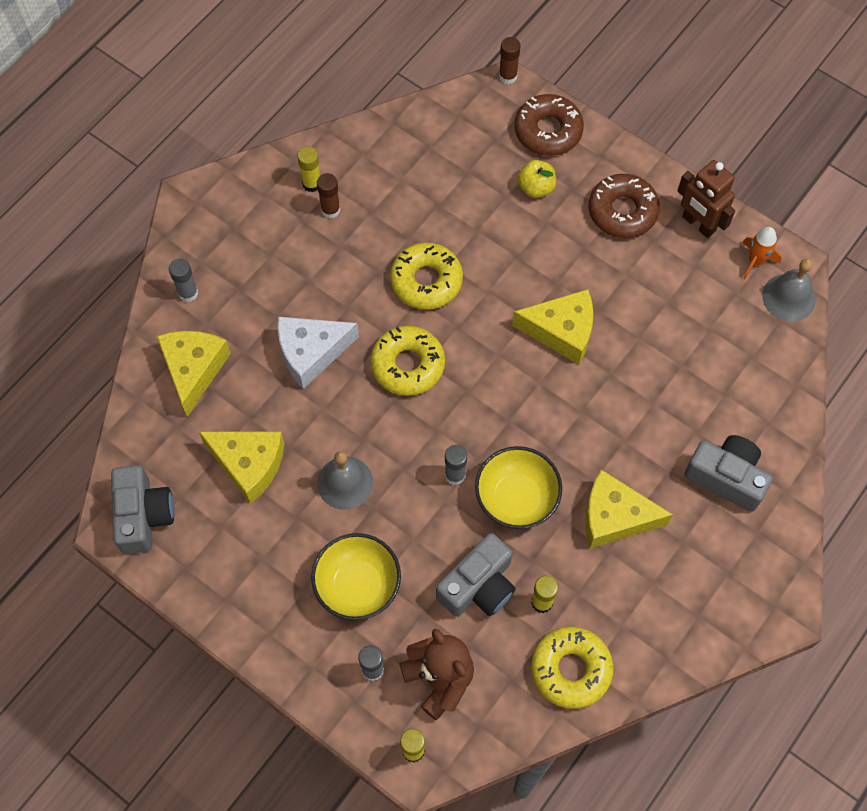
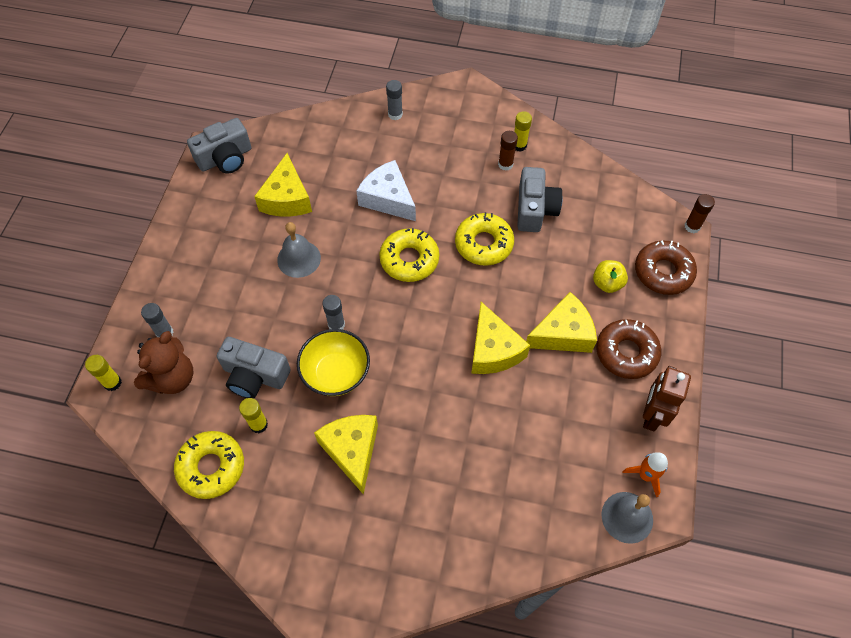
camera: 65 degrees right, 5 degrees down
(193, 370) = (341, 140): yellow cheese -> yellow cheese (563, 333)
(358, 585) = (224, 298): yellow bowl -> none
(726, 477) = (427, 527): grey camera -> grey camera (535, 209)

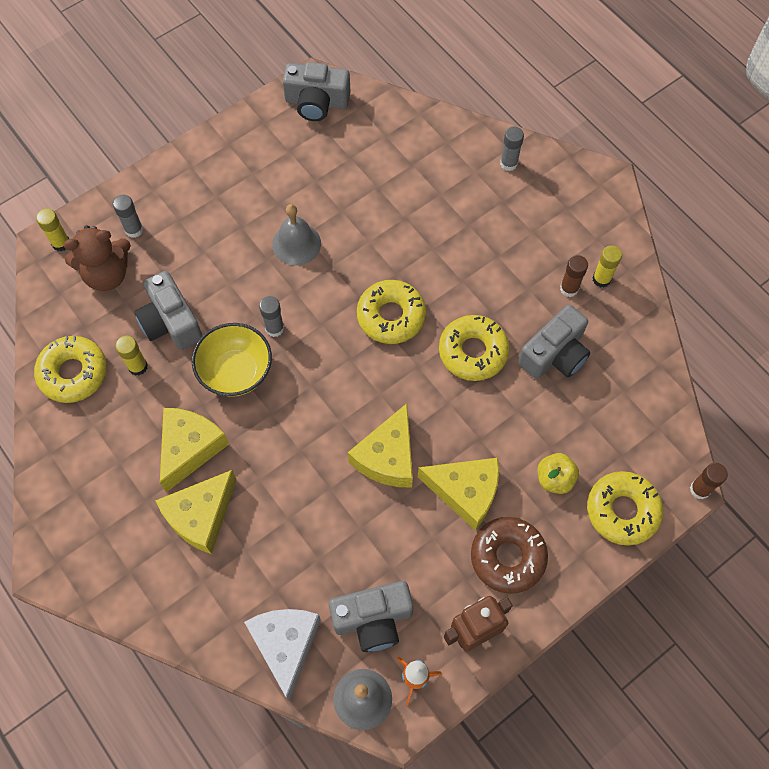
camera: 40 degrees right, 5 degrees up
(287, 198) = (336, 179): yellow cheese -> yellow cheese (201, 516)
(388, 199) = (425, 243): white cheese -> white cheese (285, 645)
(584, 460) = (373, 619): none -> grey camera
(663, 272) = (622, 511): brown donut -> yellow donut

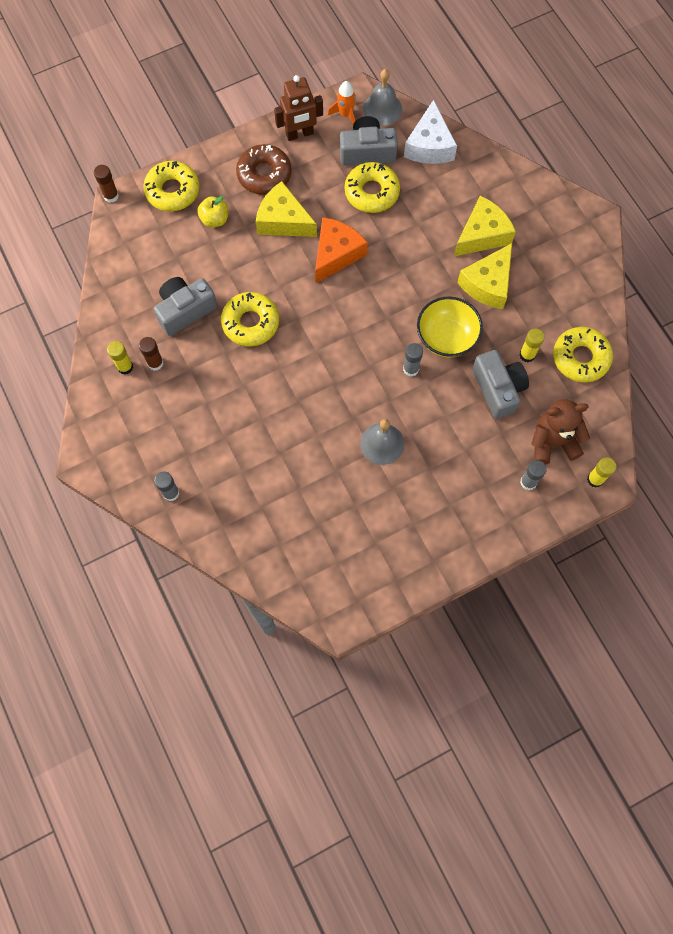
camera: 170 degrees left, 5 degrees up
(317, 102) = (341, 595): grey camera -> none
(387, 457) = (336, 254): yellow cheese -> orange cheese
(391, 316) = (311, 363): yellow donut -> yellow donut (372, 192)

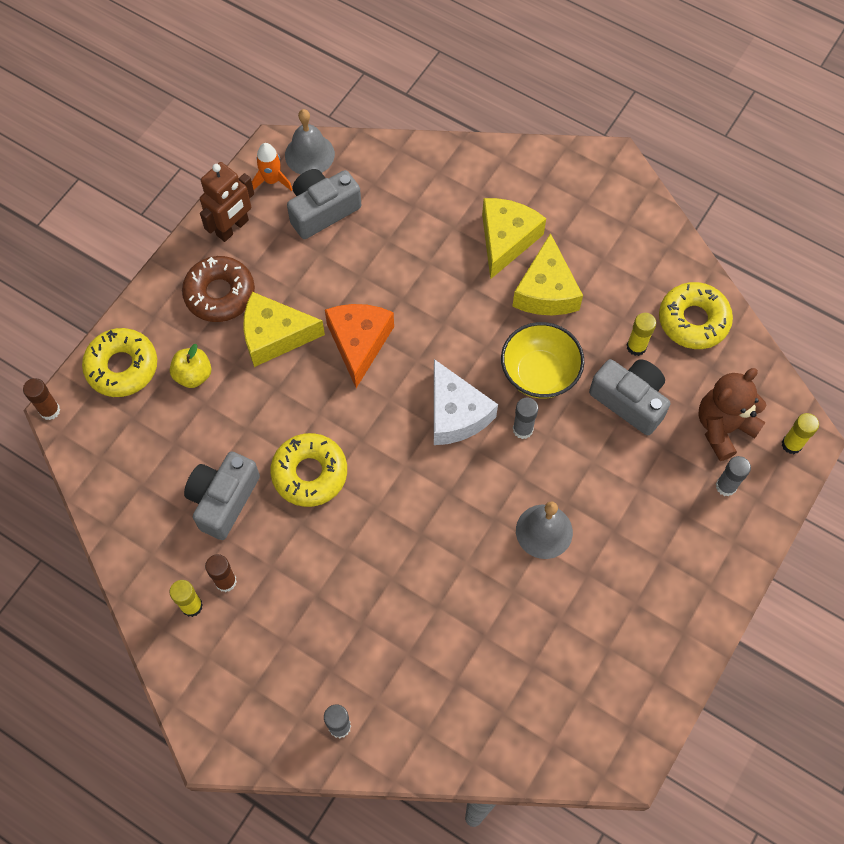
camera: 30 degrees left, 5 degrees down
(372, 192) = (355, 253): yellow donut -> none
(429, 146) = (387, 170): white cheese -> white cheese (456, 414)

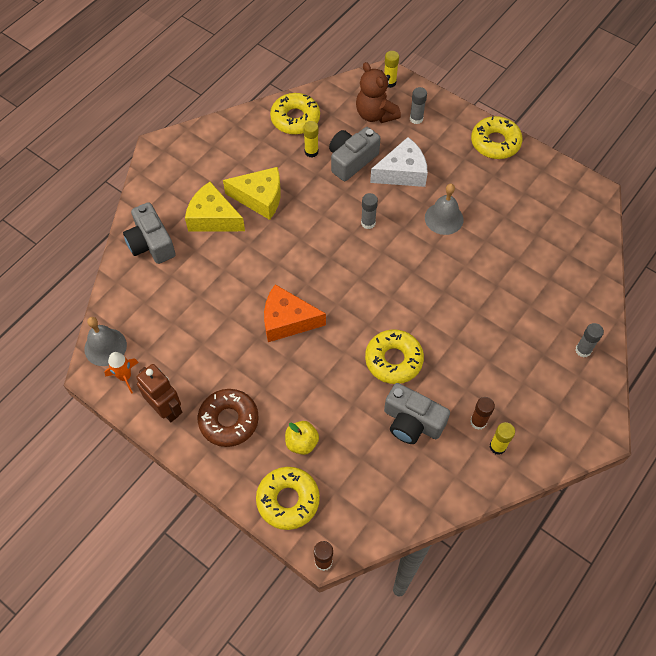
camera: 85 degrees left, 5 degrees down
(275, 336) = (273, 380): yellow cheese -> none
(322, 210) = (162, 340): grey camera -> grey camera (151, 243)
(456, 414) = (352, 262): white cheese -> white cheese (402, 172)
(539, 373) = (326, 209): yellow bowl -> none
(699, 605) = (495, 143): none -> yellow donut

